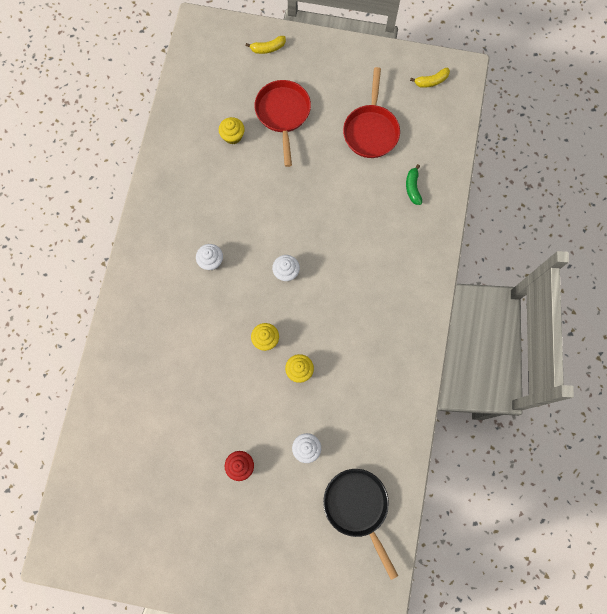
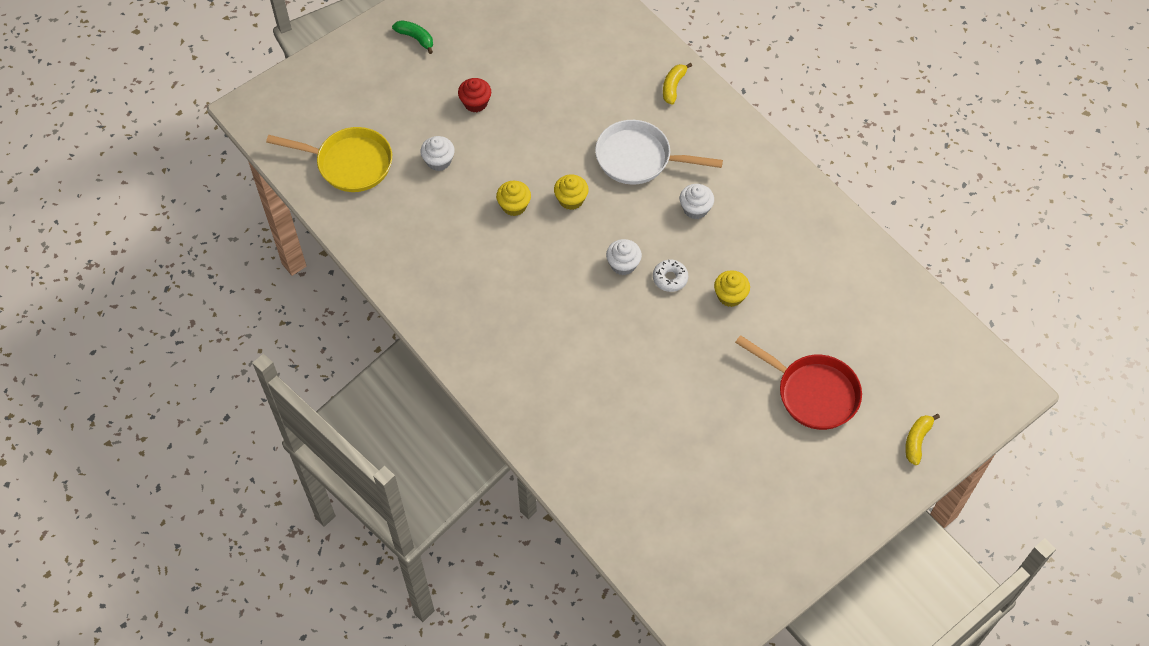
camera: 130 degrees right, 15 degrees down
(200, 323) = (638, 158): none -> white pan
(233, 136) = (826, 324): yellow cupcake -> yellow cupcake (730, 296)
(273, 239) = (670, 278): none -> white donut
(357, 507) = (349, 163): black pan -> yellow pan
(371, 130) = (714, 467): red pan -> none
(412, 188) = (606, 454): green banana -> green banana (416, 38)
(431, 81) = (723, 587): yellow banana -> yellow banana (673, 86)

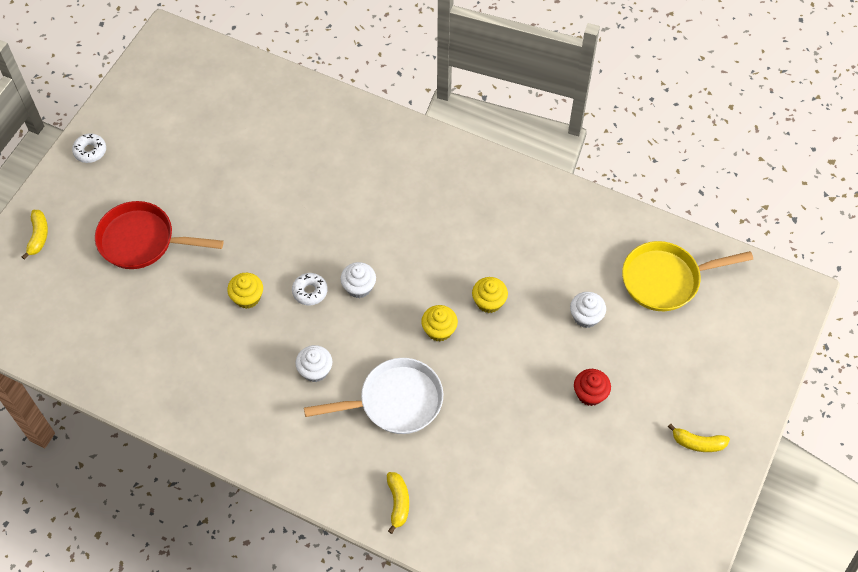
camera: 155 degrees right, 0 degrees up
(416, 38) = (698, 443): green banana -> yellow banana
(838, 519) = (90, 151): none -> white donut

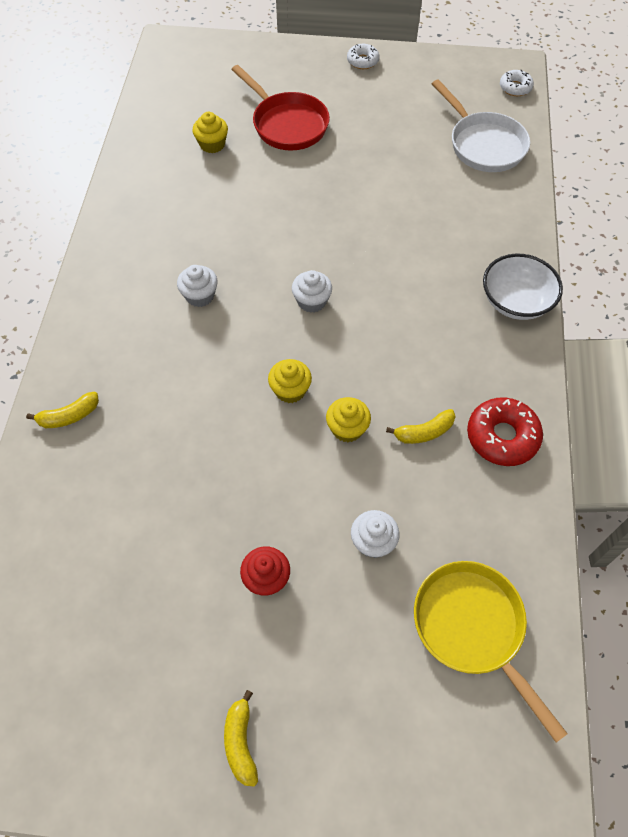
camera: 70 degrees right, 0 degrees up
(38, 236) = (260, 60): yellow banana -> yellow banana (424, 432)
(142, 241) = (287, 124): red pan -> red pan turned 150 degrees clockwise
(247, 297) = (260, 217): yellow cupcake -> yellow cupcake (212, 144)
(310, 291) = (288, 262): white donut -> white donut (515, 88)
(395, 401) = (188, 376): white pan -> white pan (484, 145)
(421, 147) = (516, 301): none -> white bowl
(534, 205) = (502, 436): none -> red donut

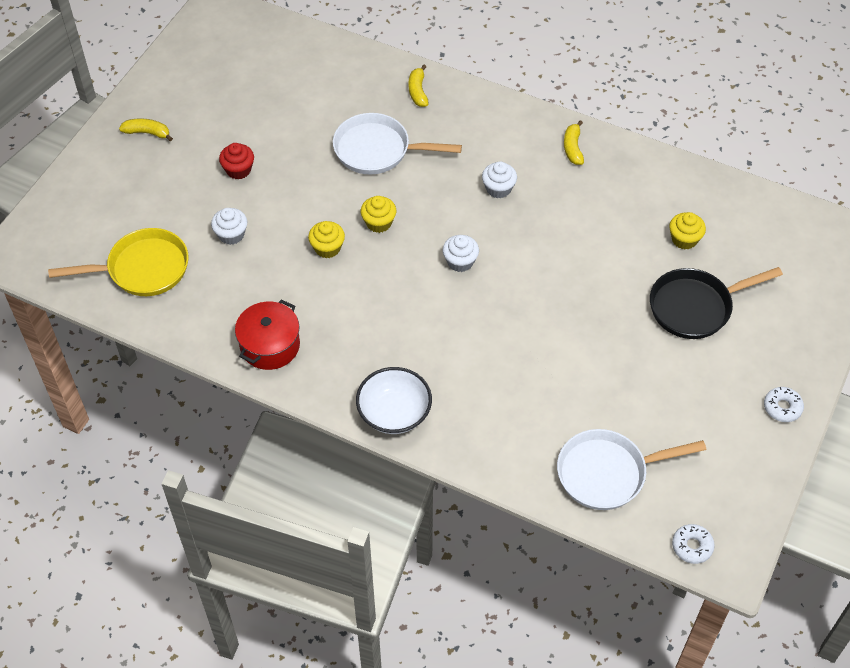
camera: 110 degrees right, 5 degrees down
(180, 428) = (377, 150): none -> white pan
(287, 124) = (695, 307): red pan -> black pan
(424, 432) = (300, 295): yellow banana -> yellow banana (573, 148)
(502, 436) = (270, 345): red donut -> red pot

